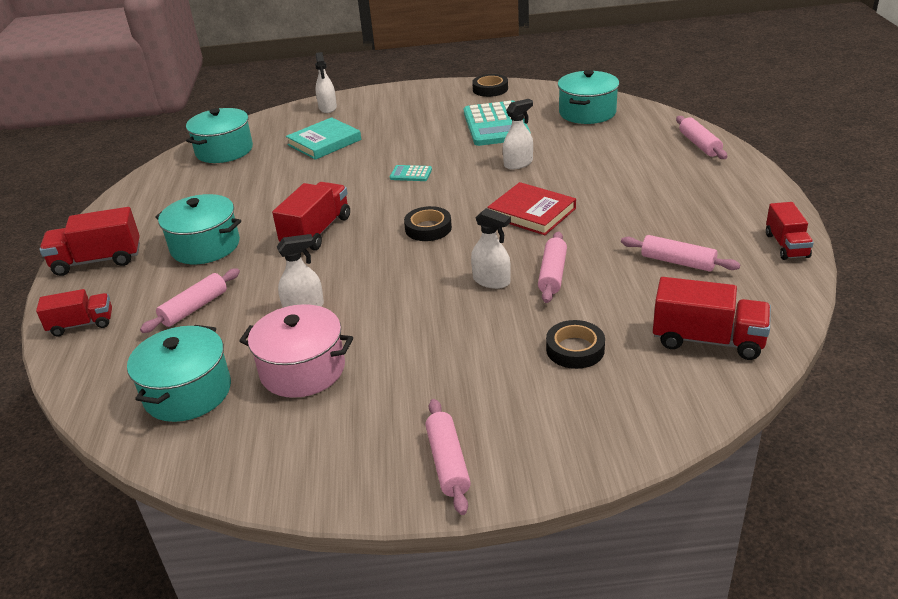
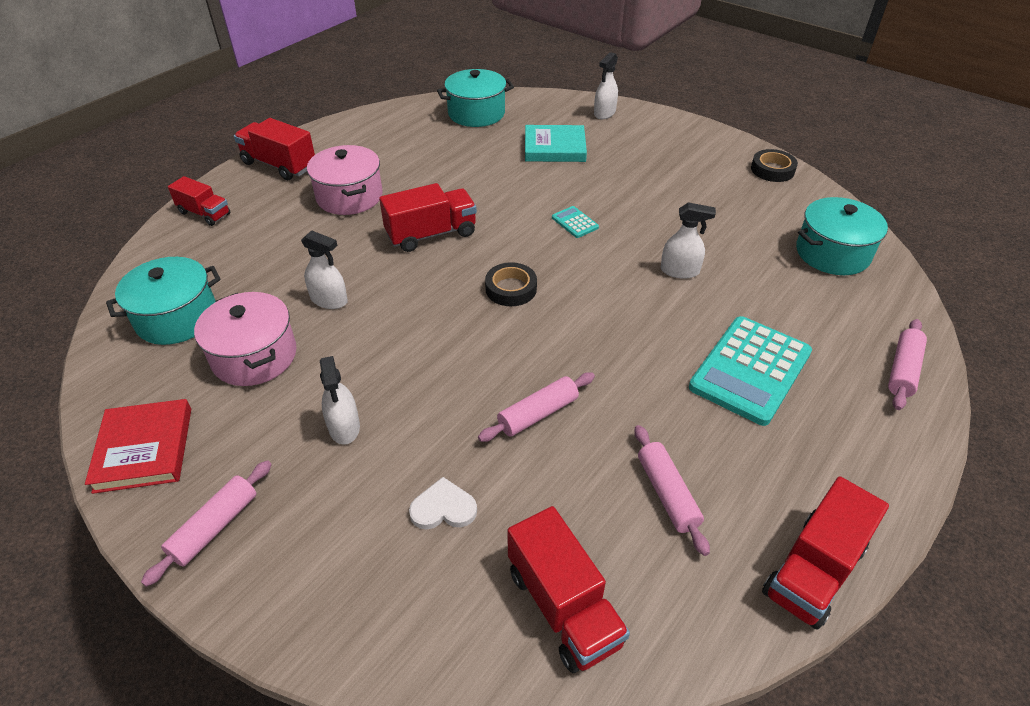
camera: 40 degrees right, 10 degrees up
(194, 308) = (273, 248): pink rolling pin -> none
(205, 246) = (349, 196): turquoise pot -> pink pot
(491, 281) = (482, 380): white spray bottle -> white spray bottle (344, 427)
(496, 125) = (720, 214): turquoise calculator -> turquoise calculator (750, 370)
(532, 213) = (615, 334): red book -> red book (144, 449)
(575, 349) = (443, 508): black tape -> white heart
(786, 245) = (813, 570): red truck -> red truck, size x1.53

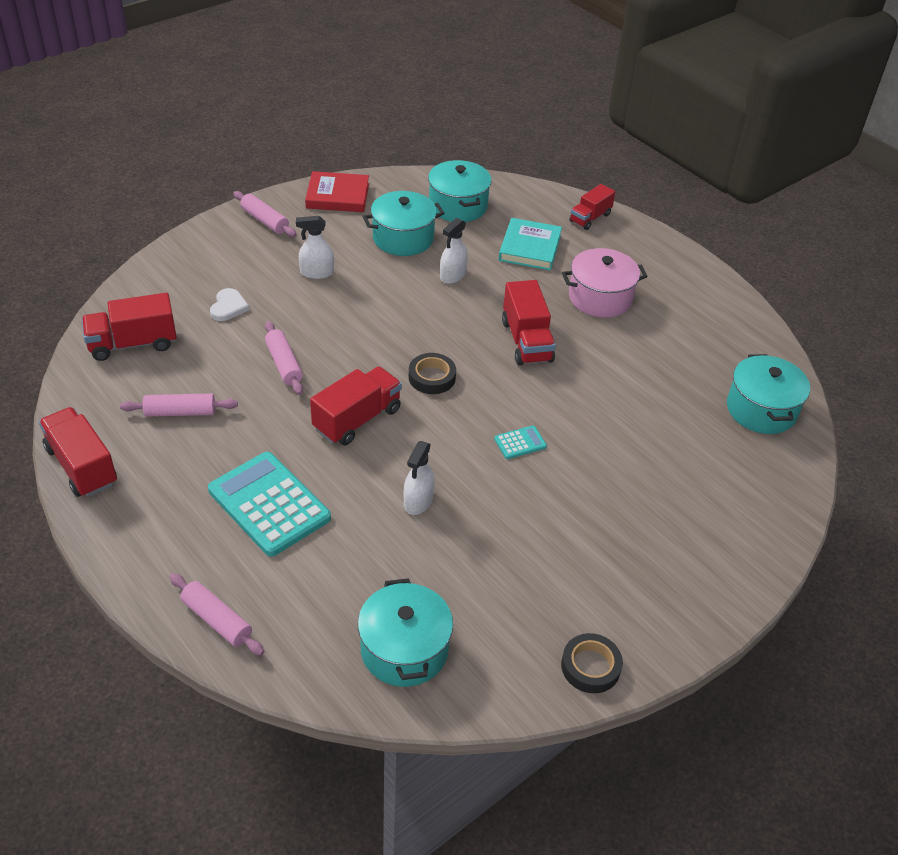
camera: 100 degrees right, 0 degrees up
(254, 356) = (403, 238): pink pot -> turquoise pot
(279, 165) = (663, 260): red truck -> red truck (357, 419)
(554, 148) = (673, 461): turquoise book -> turquoise book (529, 248)
(604, 113) = (757, 531): white spray bottle -> none

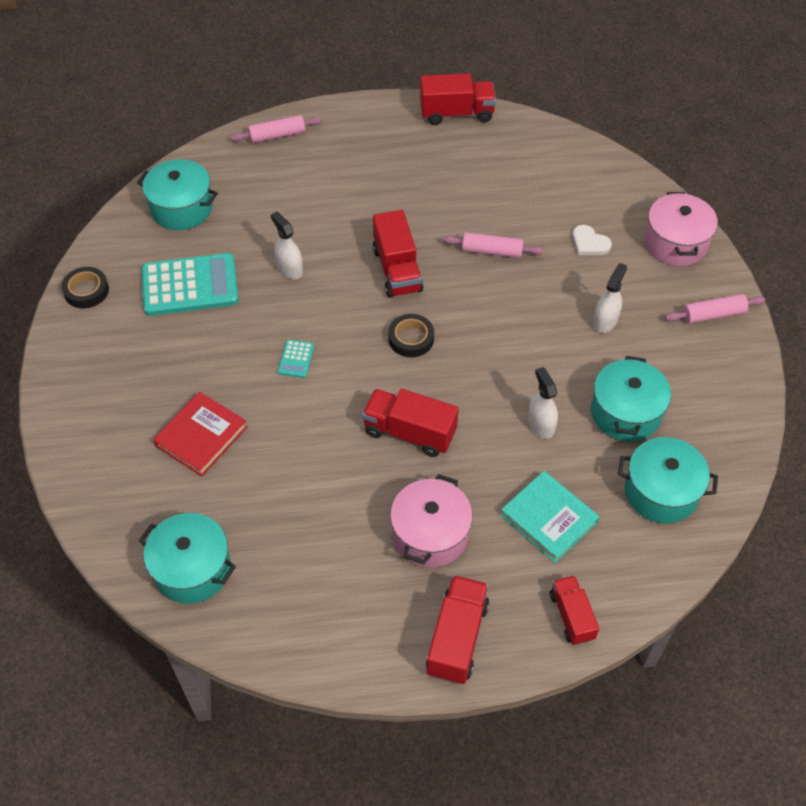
camera: 125 degrees right, 10 degrees up
(133, 344) = (575, 173): red truck -> red truck (457, 638)
(180, 412) = (477, 175): pink rolling pin -> none
(192, 258) = (675, 243): none -> pink pot
(269, 504) = (350, 190): turquoise calculator -> turquoise calculator (190, 285)
(337, 196) = (731, 391): red book -> red book (201, 436)

